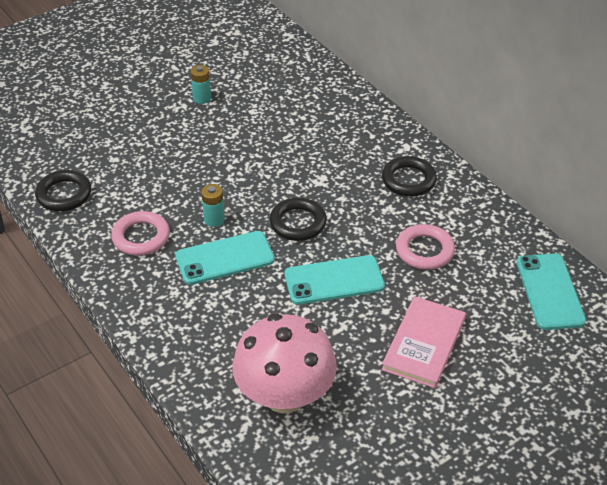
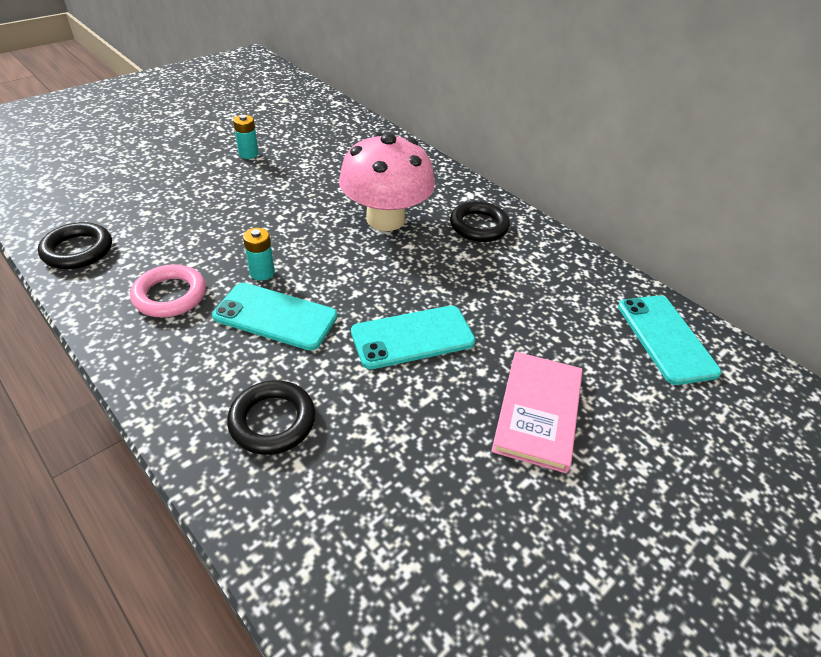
camera: 10 degrees left, 0 degrees up
(225, 258) = (275, 316): turquoise phone -> turquoise phone turned 45 degrees clockwise
(285, 395) = (365, 500): pink mushroom -> pink mushroom (385, 219)
(298, 223) = (362, 273): black ring -> black ring (272, 421)
(424, 250) = (512, 298): pink ring -> none

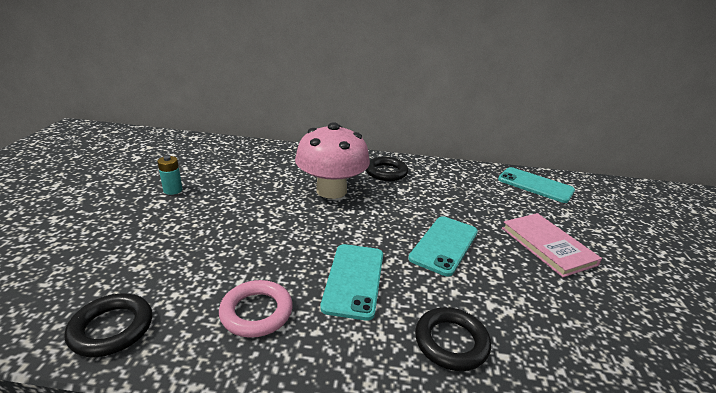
camera: 40 degrees left, 15 degrees down
(262, 273) = (302, 259): turquoise battery -> none
(275, 316) = (354, 280): turquoise phone -> turquoise phone turned 60 degrees counterclockwise

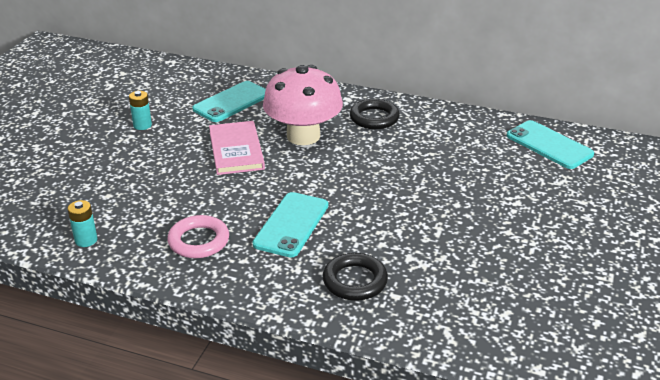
camera: 15 degrees right, 5 degrees up
(112, 328) = (86, 240): black ring -> turquoise battery
(444, 245) = (396, 202): turquoise phone -> turquoise phone (232, 102)
(547, 246) = (509, 213): pink book -> pink book (236, 150)

